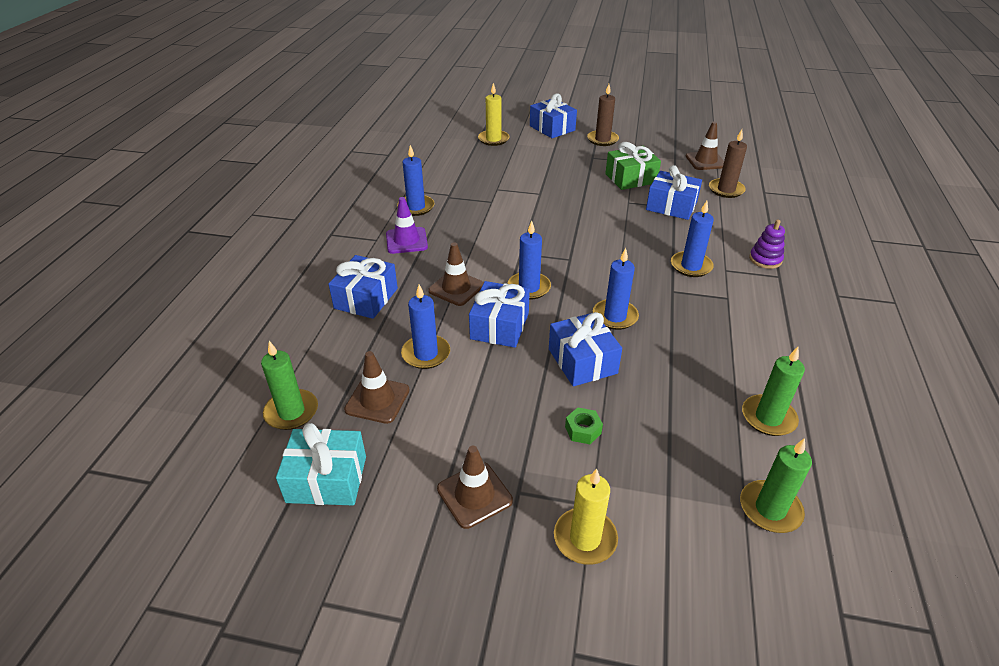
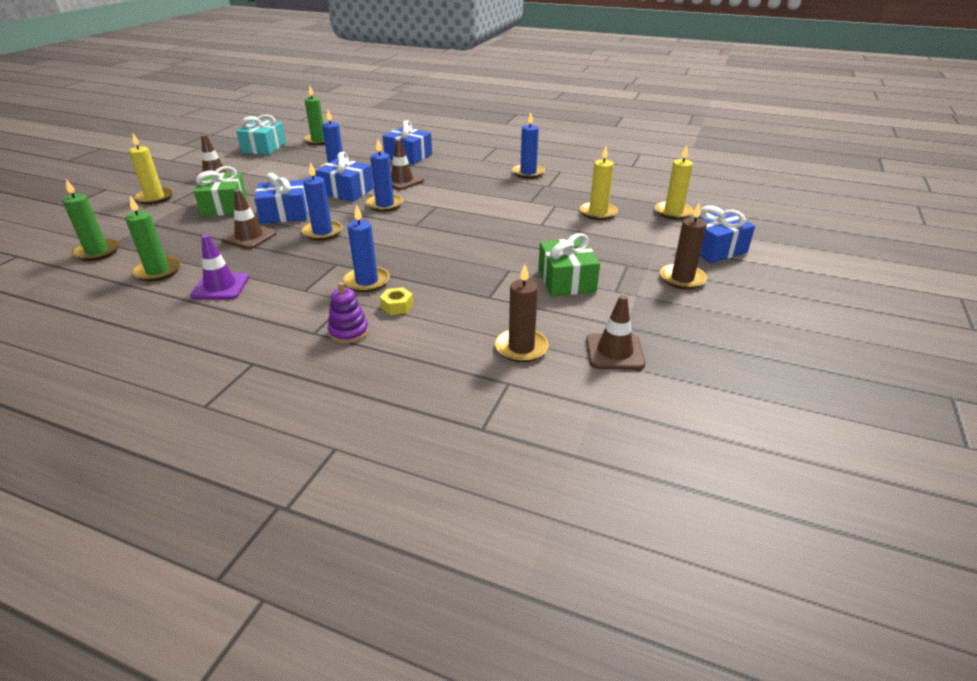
camera: 100 degrees right, 5 degrees down
(377, 400) = (308, 157): brown traffic cone -> brown traffic cone (249, 237)
(406, 241) = (476, 168): purple traffic cone -> purple traffic cone (220, 286)
(505, 169) = (598, 213): none -> yellow candle
(583, 430) = (225, 206): green nut -> green gift
(671, 206) = (491, 295): blue gift -> none
(716, 244) = (397, 306): none -> yellow nut

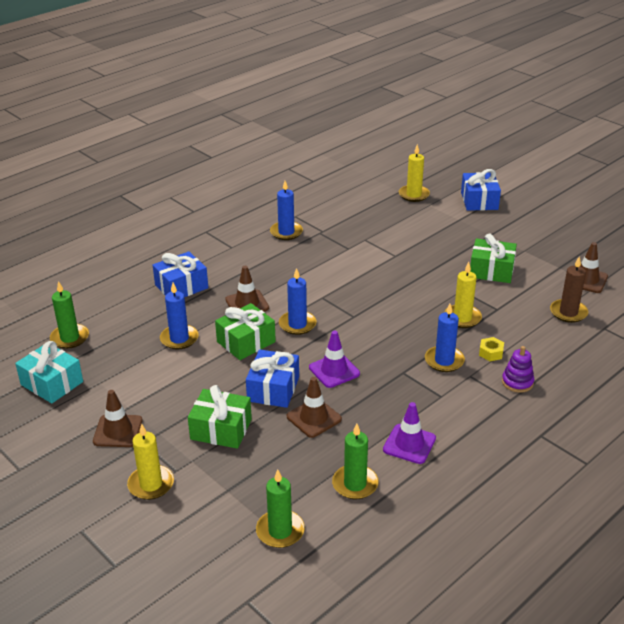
camera: 65 degrees left, 0 degrees up
(322, 232) = (334, 371): blue candle -> purple traffic cone
(346, 191) = (246, 342): blue gift -> green gift
(598, 213) = (392, 225): yellow candle -> yellow candle (462, 318)
(682, 279) = (512, 227): brown candle -> none

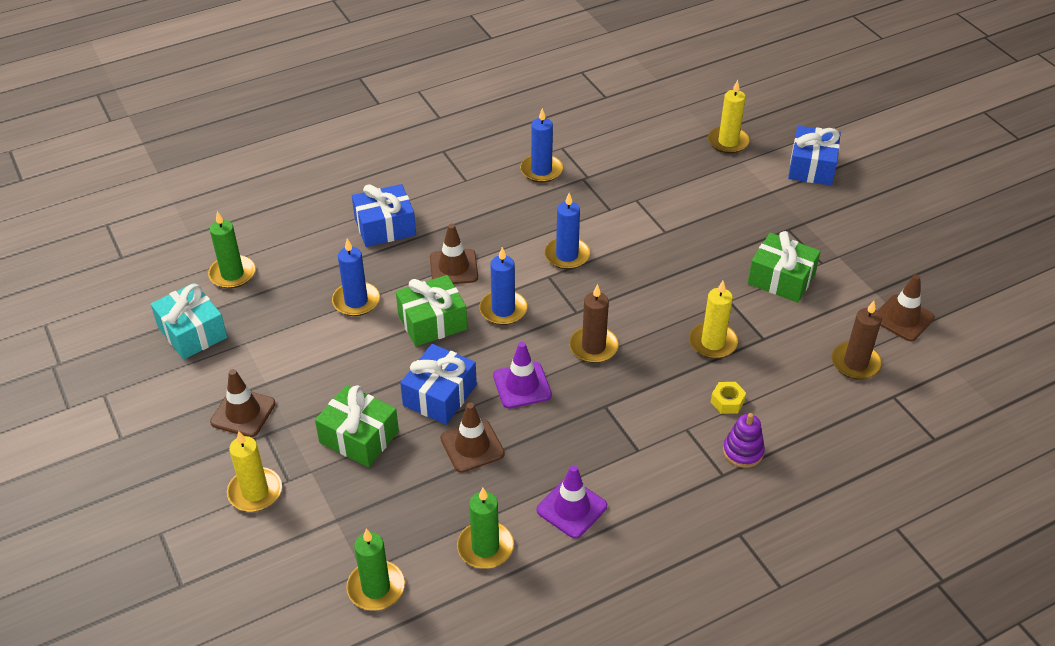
camera: 15 degrees right, 10 degrees up
(376, 336) = (593, 347): none -> brown candle
(444, 361) = (663, 400): blue candle -> blue candle (567, 255)

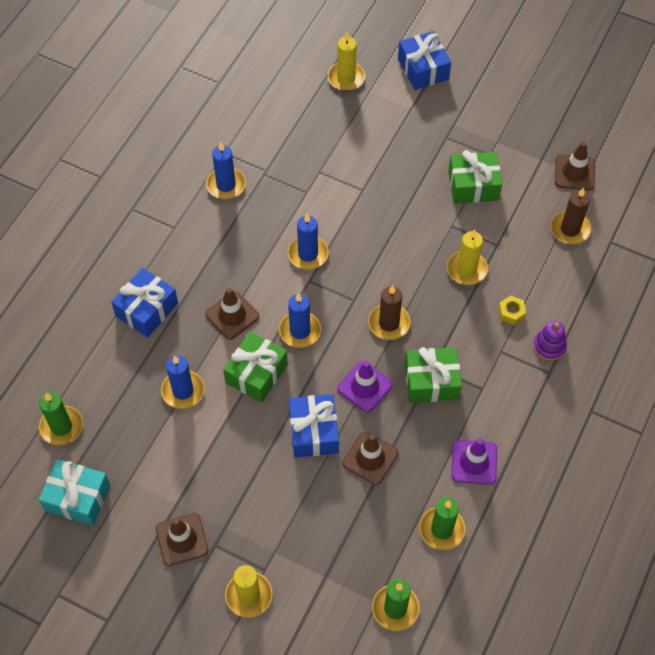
camera: 35 degrees left, 15 degrees up
(359, 437) = (285, 503): green gift -> green gift (431, 381)

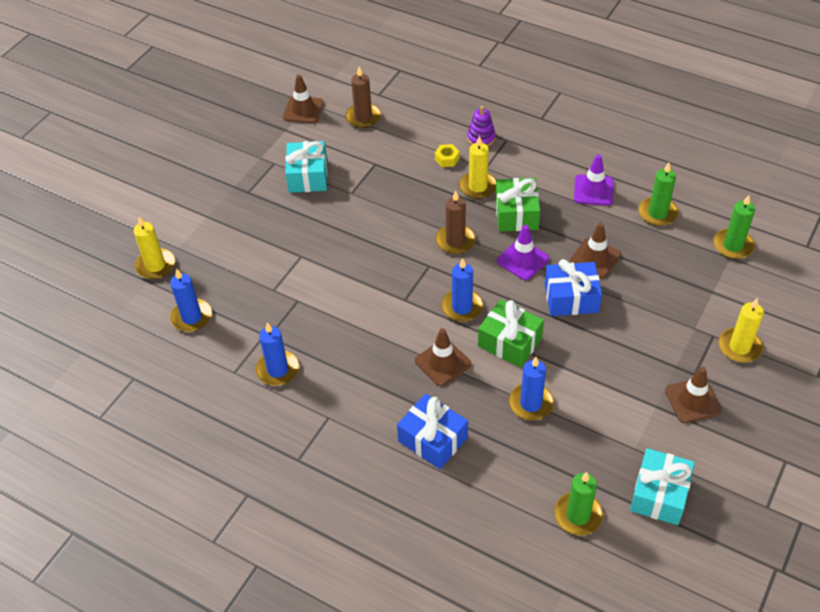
camera: 85 degrees left, 10 degrees down
(308, 254) = (373, 300): blue candle -> blue candle (191, 317)
(423, 69) = (159, 205): blue gift -> none
(466, 269) = (400, 185): yellow candle -> yellow candle (478, 187)
(473, 186) = (308, 176): green gift -> turquoise gift

